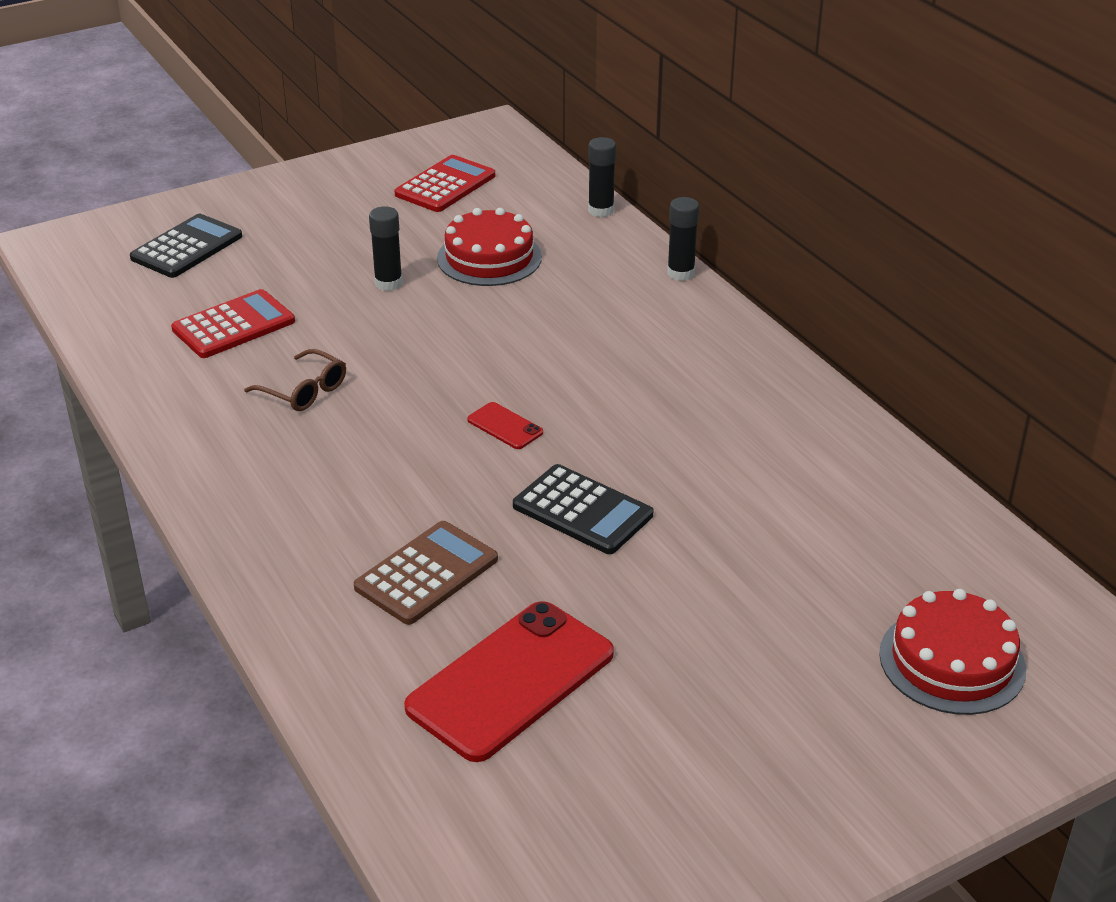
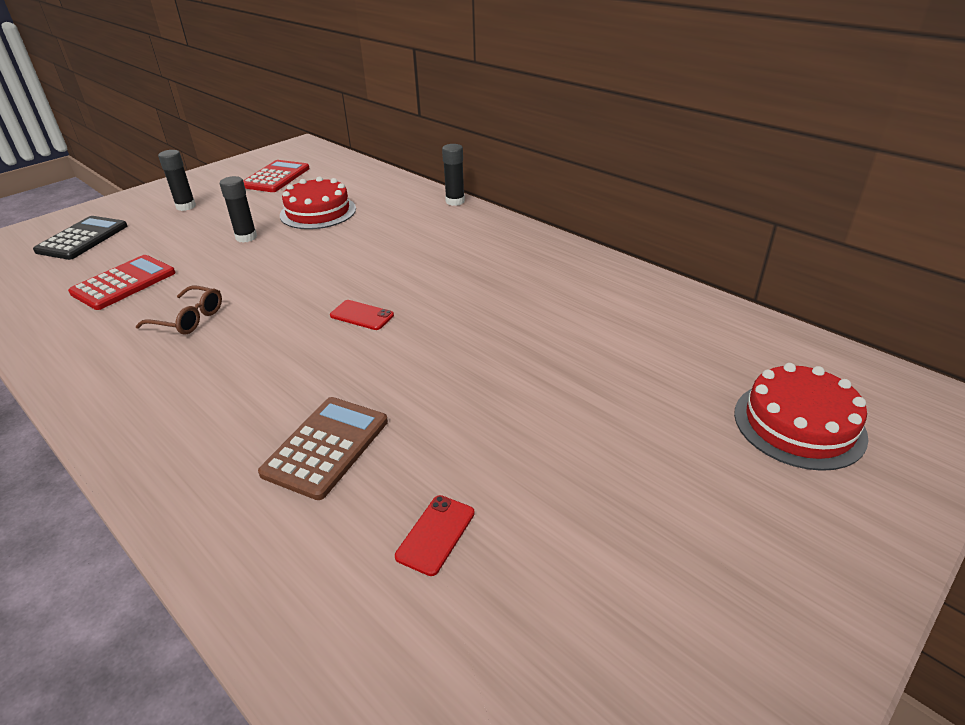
camera: 15 degrees left, 0 degrees up
(511, 681) = (436, 534): red phone -> red phone, size x0.43
(582, 511) = (446, 366): black calculator -> none
(601, 210) = (387, 176): black glue stick -> black glue stick (186, 206)

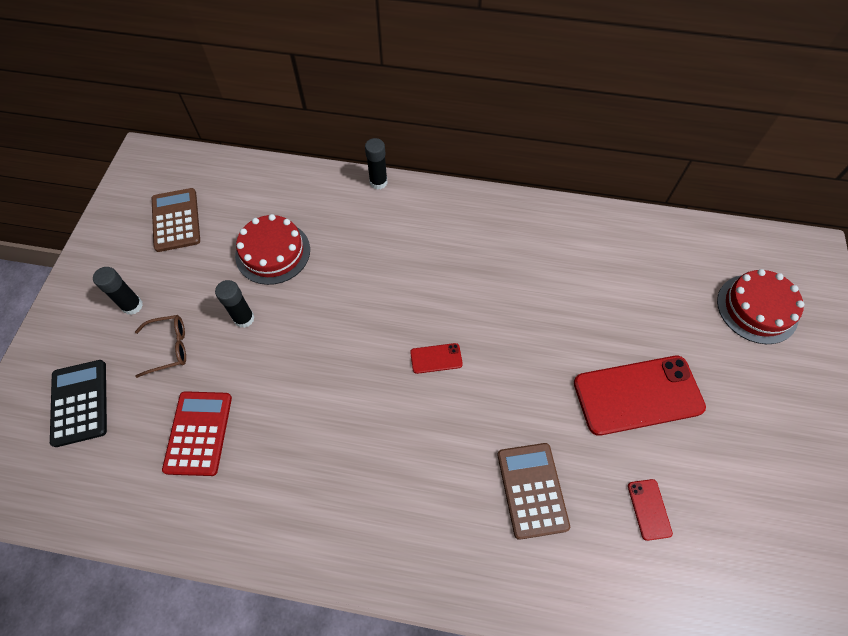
camera: 35 degrees left, 25 degrees up
(189, 319) = (307, 438): brown glasses -> brown glasses (169, 347)
(276, 177) = (176, 220): red calculator -> brown calculator
(541, 429) = (638, 395): none -> red phone

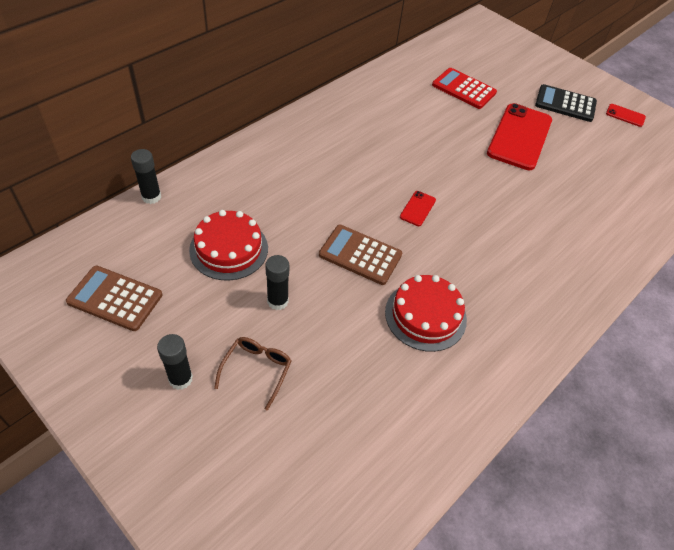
camera: 60 degrees left, 10 degrees down
(80, 402) = (253, 473): black calculator -> black calculator (565, 104)
(199, 433) = (364, 387): red calculator -> red calculator (464, 89)
(378, 182) = (230, 152): black glue stick -> black glue stick (151, 197)
(532, 490) = (550, 218): brown calculator -> brown calculator (360, 255)
(649, 509) = (594, 177): red phone -> red phone (625, 115)
(757, 308) = (501, 60): red cake -> red cake (425, 315)

